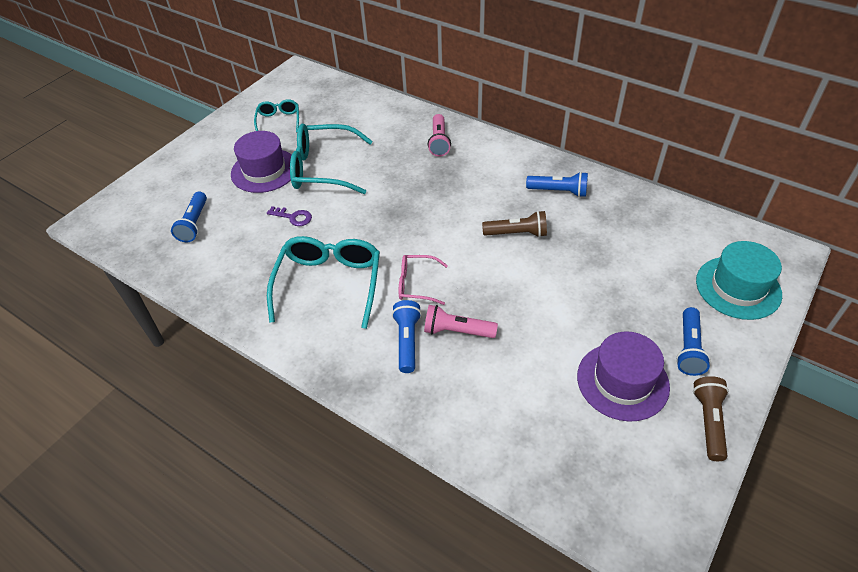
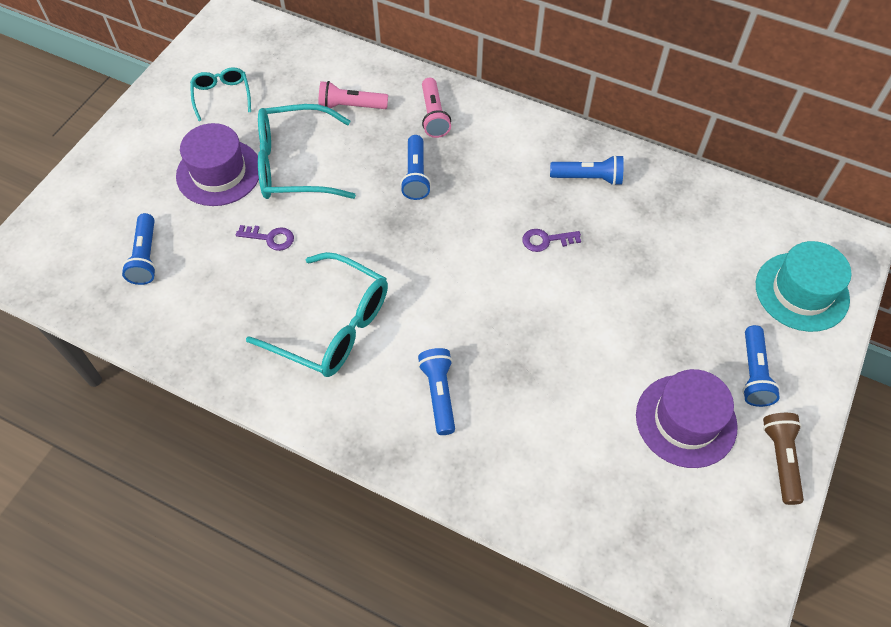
camera: 10 degrees left, 10 degrees up
(329, 283) = (333, 326): turquoise glasses -> turquoise glasses turned 120 degrees clockwise
(416, 284) = (437, 319): pink glasses -> none
(417, 181) = (415, 175): none -> blue flashlight
(457, 331) = (494, 375): pink flashlight -> pink flashlight (351, 106)
(517, 233) = (546, 240): brown flashlight -> purple key

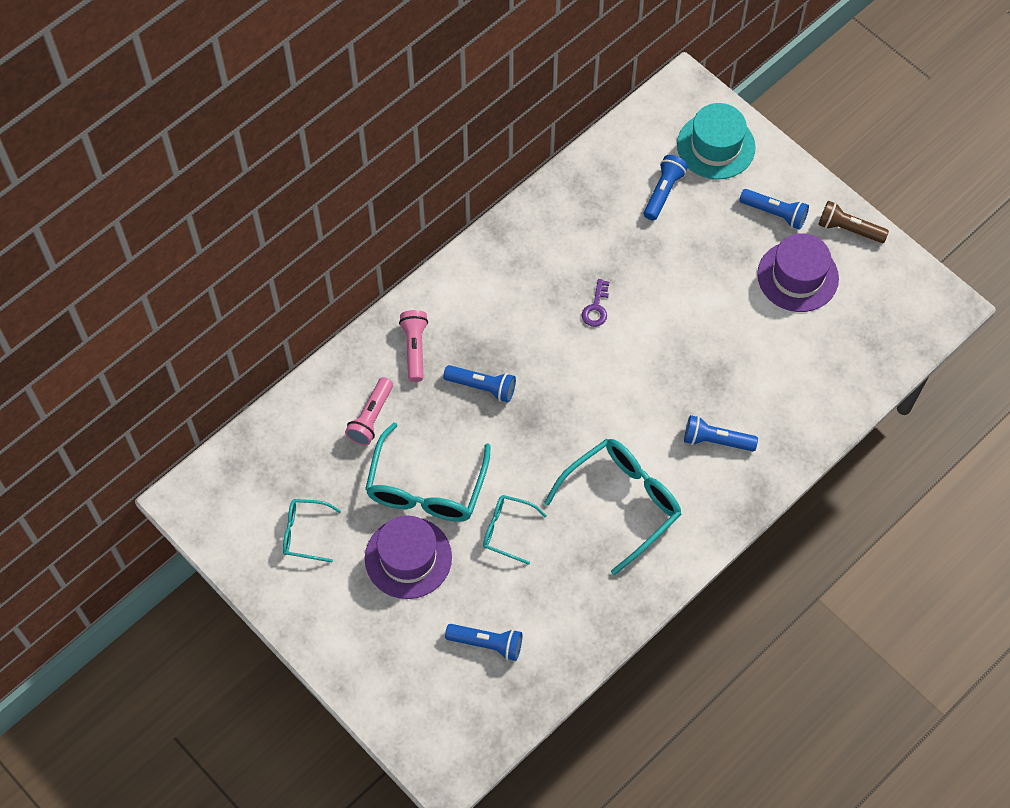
camera: 70 degrees left, 5 degrees up
(270, 238) = (507, 530): purple key -> turquoise glasses
(433, 115) = (415, 348): pink flashlight -> pink flashlight turned 105 degrees counterclockwise
(588, 178) = (542, 249): blue flashlight -> blue flashlight (663, 192)

